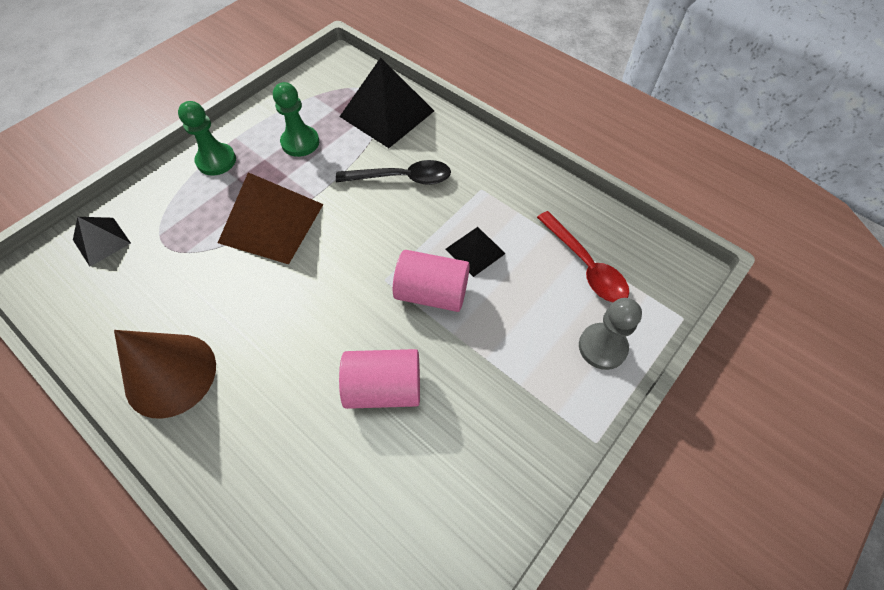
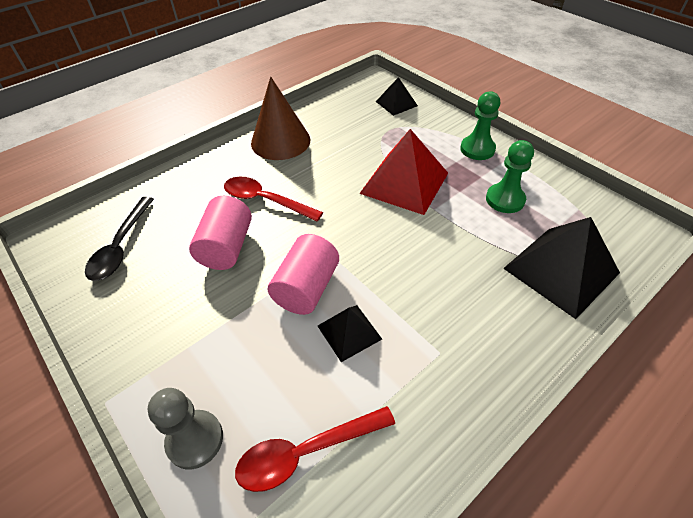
camera: 100 degrees right, 10 degrees down
(271, 223) = (404, 183): brown pyramid -> red pyramid
(300, 364) = (265, 200): none -> red spoon
(402, 178) = (457, 277): black spoon -> black spoon (121, 246)

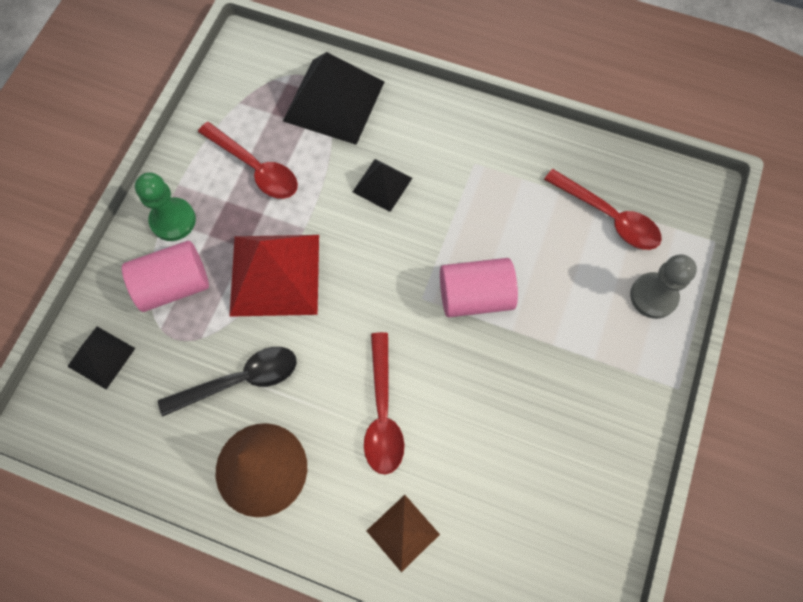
camera: 120 degrees left, 20 degrees up
(121, 246) = (539, 528): black spoon -> black spoon (240, 380)
(189, 183) = (403, 532): none -> brown pyramid
(226, 247) = (472, 407): pink cylinder -> pink cylinder (174, 285)
(349, 332) = (497, 236): black pyramid -> black pyramid (382, 185)
(505, 199) = (255, 168): green pawn -> red spoon

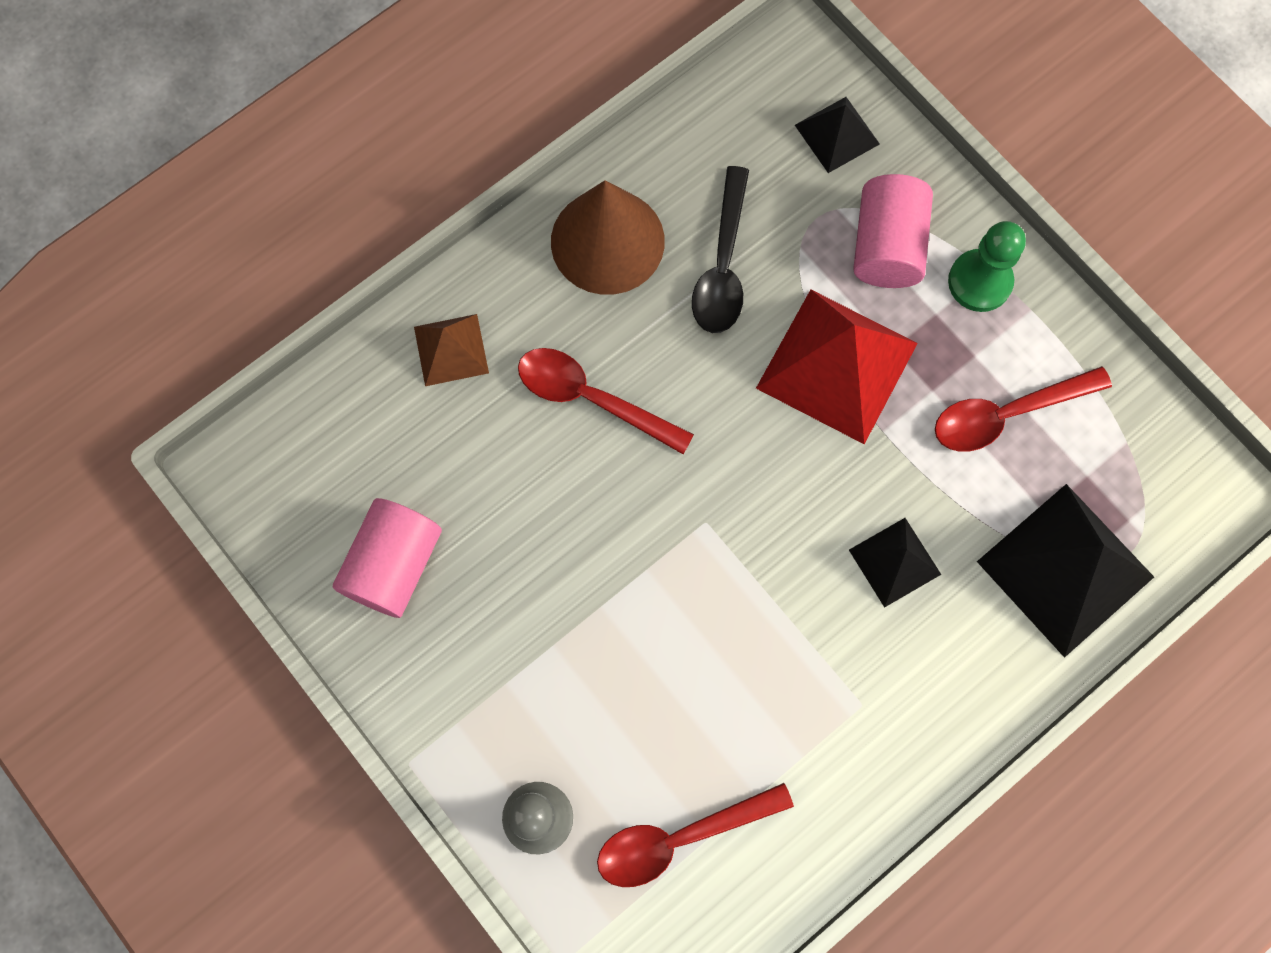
camera: 120 degrees right, 5 degrees up
(475, 296) = (671, 588): pink cylinder -> pink cylinder (394, 565)

